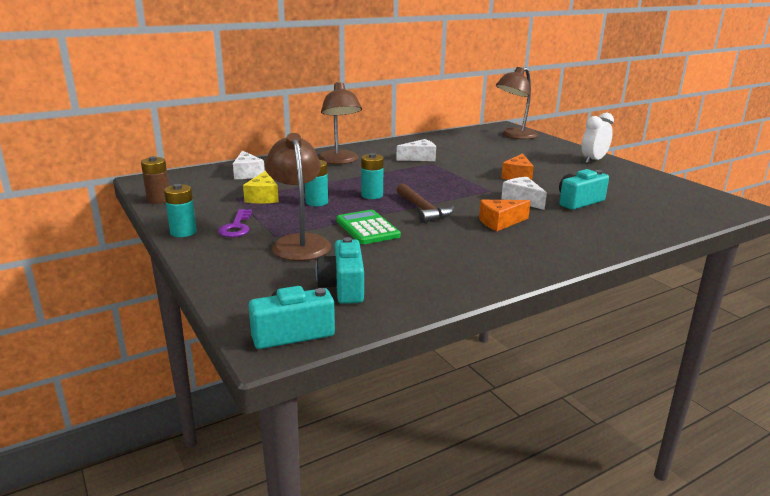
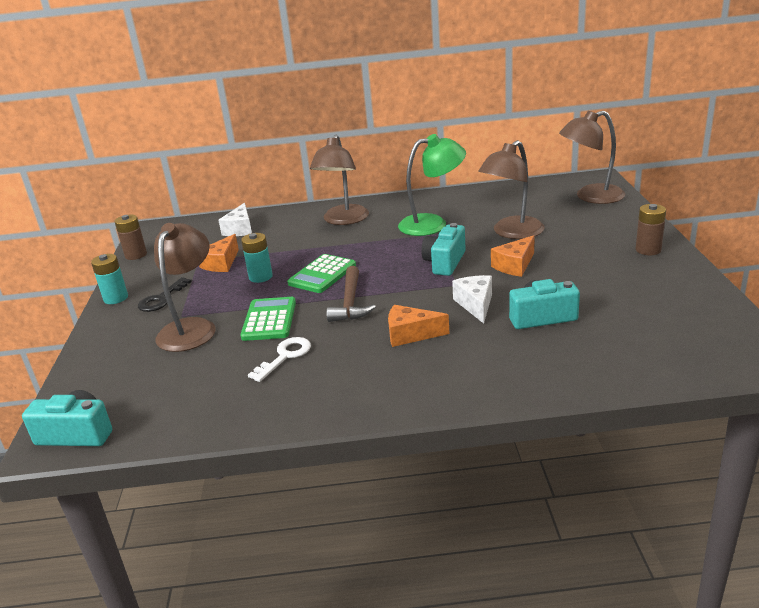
camera: 30 degrees right, 5 degrees up
(236, 227) = (161, 299): purple key -> black key
(263, 197) = (221, 263): yellow cheese -> orange cheese
(343, 287) = (169, 391): turquoise camera -> turquoise camera (445, 262)
(372, 195) = (322, 274): turquoise battery -> green calculator
(417, 249) = (285, 356): none -> white key
(419, 158) = (432, 224): white cheese -> green lamp
(488, 158) = (512, 233): none -> brown lamp
(593, 160) = (648, 250): white clock -> brown battery

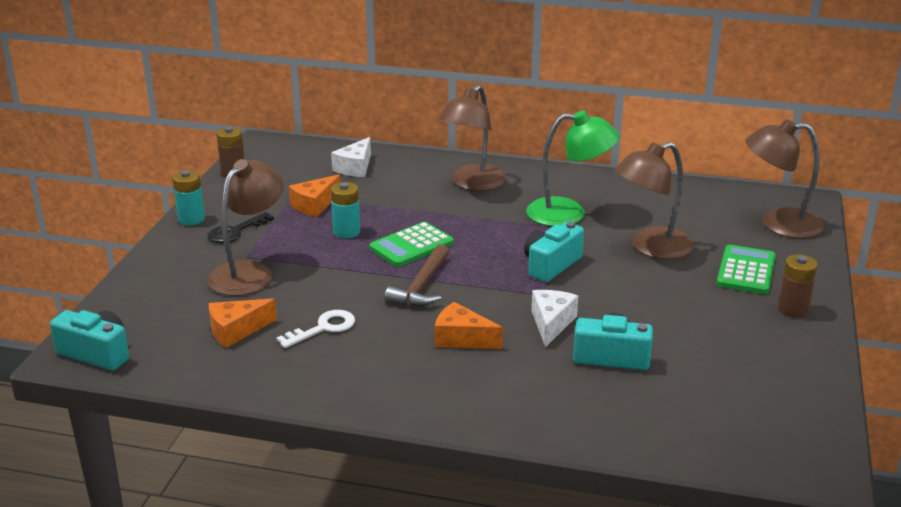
camera: 15 degrees right, 0 degrees up
(269, 320) = (329, 284): green calculator -> green calculator (746, 271)
(514, 265) = (625, 289): orange cheese -> orange cheese (236, 330)

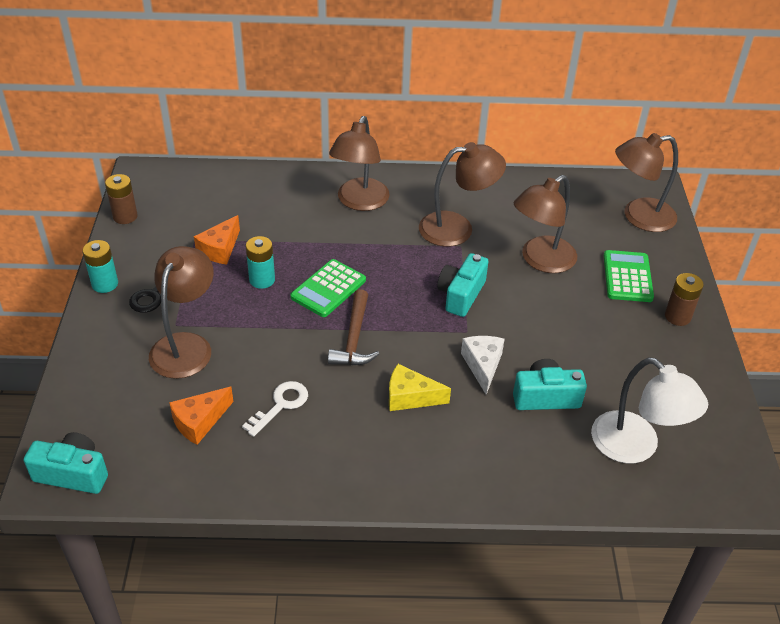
camera: 15 degrees left, 15 degrees up
(355, 167) = (242, 195): white cheese -> none
(461, 339) = (410, 397): orange cheese -> yellow cheese
(569, 213) = (457, 228): green lamp -> brown lamp
(699, 411) = (635, 447): none -> white lamp

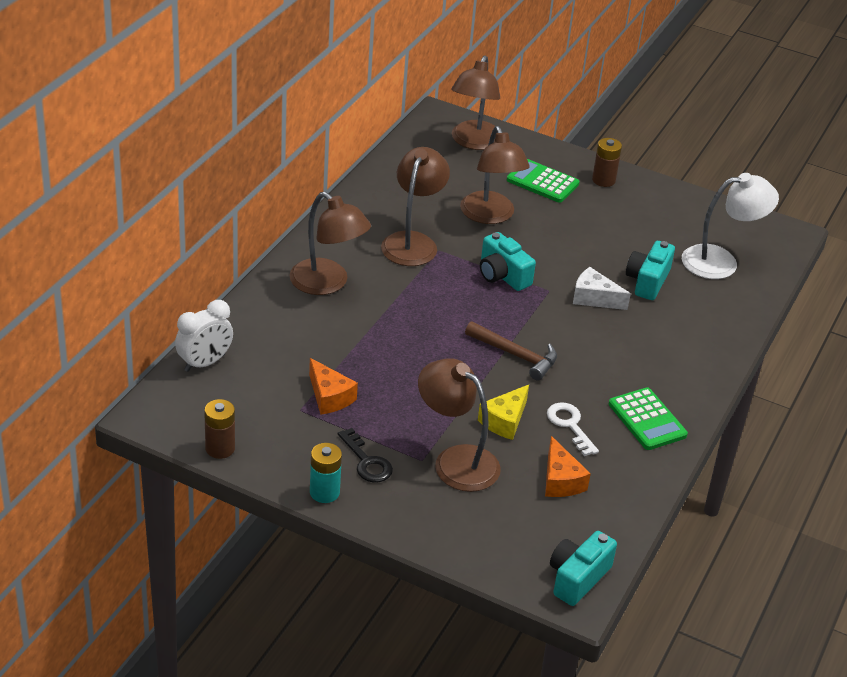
camera: 65 degrees left, 5 degrees down
(216, 177) = (204, 363): none -> white clock
(262, 280) = (397, 384): turquoise battery -> none
(328, 289) = (440, 347): green calculator -> green calculator (647, 420)
(410, 397) = (605, 350): yellow cheese -> yellow cheese (504, 421)

